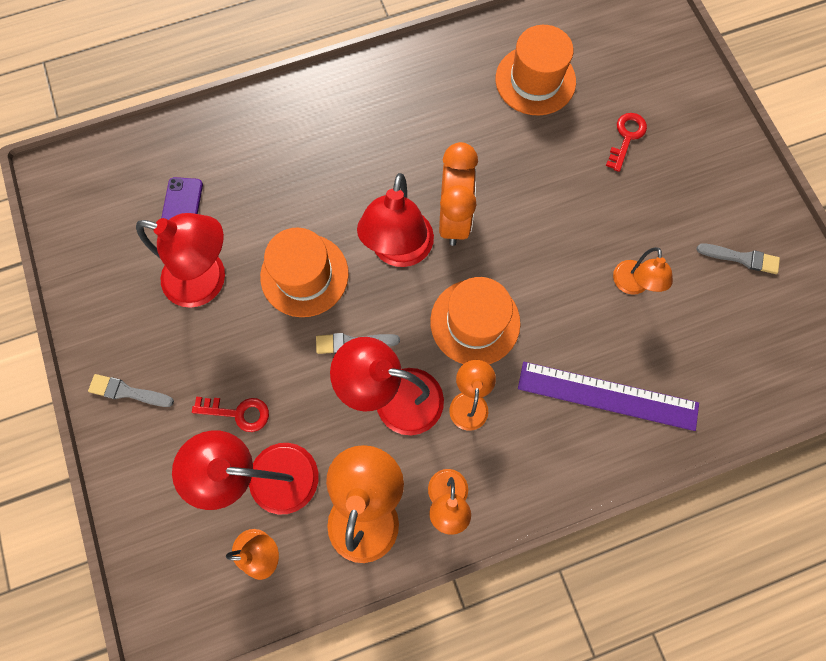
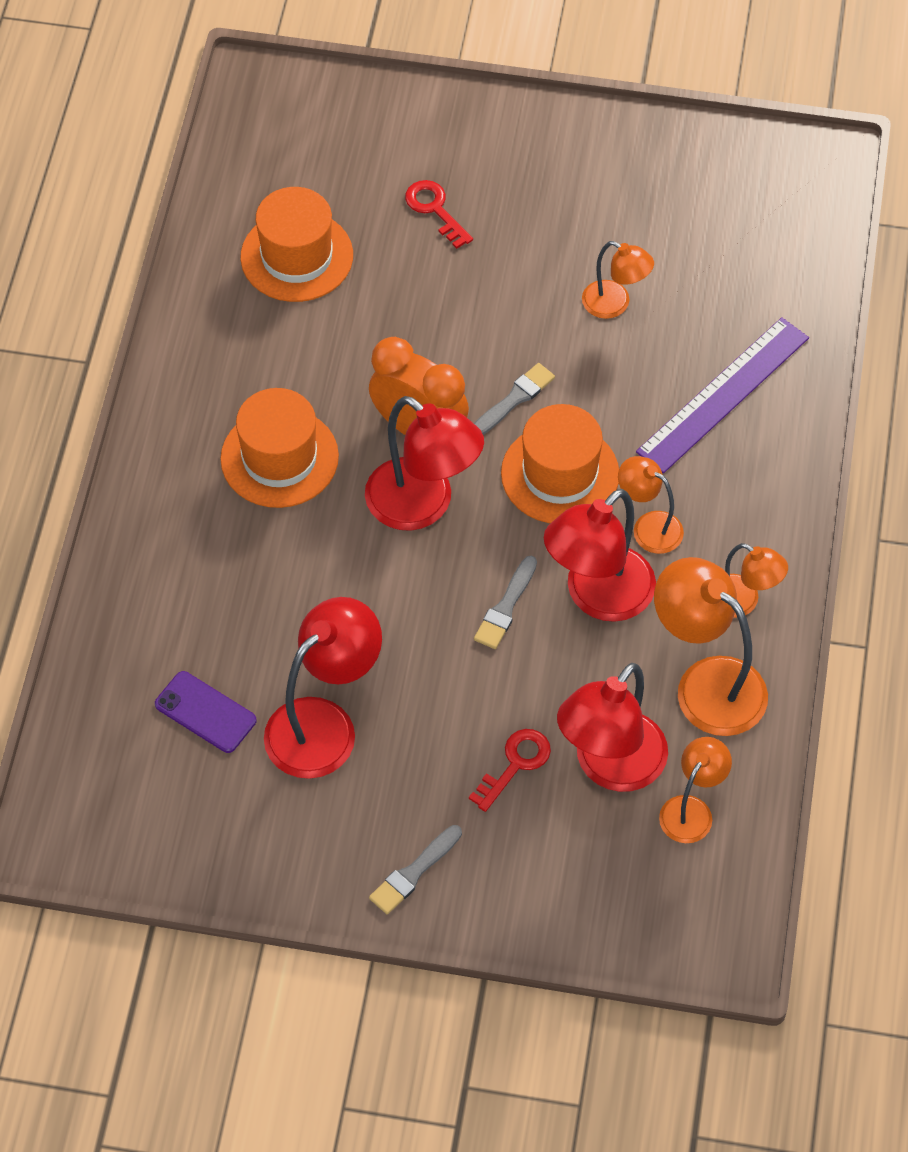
camera: 60 degrees left, 15 degrees down
(304, 275) = (387, 617): orange hat -> orange hat (279, 458)
(741, 258) = (650, 188): grey brush -> grey brush (514, 399)

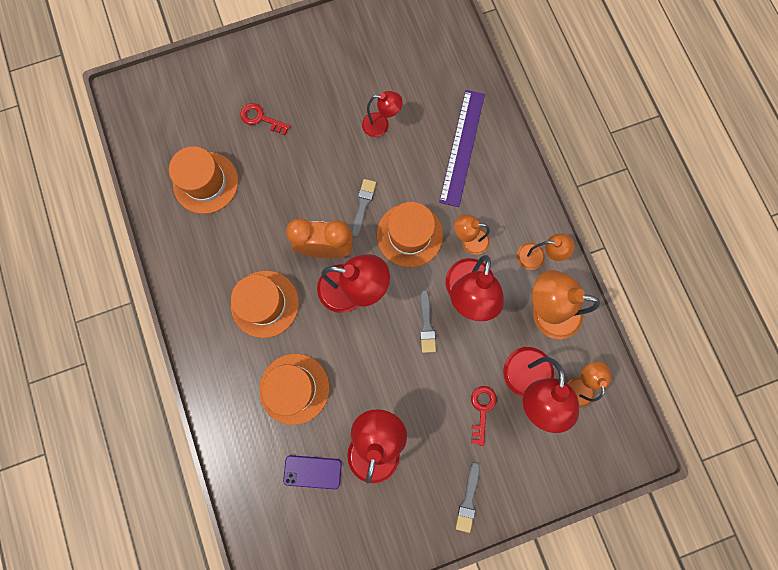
camera: 30 degrees left, 20 degrees up
(250, 590) = (294, 388): none -> orange hat
(615, 304) = (381, 125): orange lamp -> red lamp

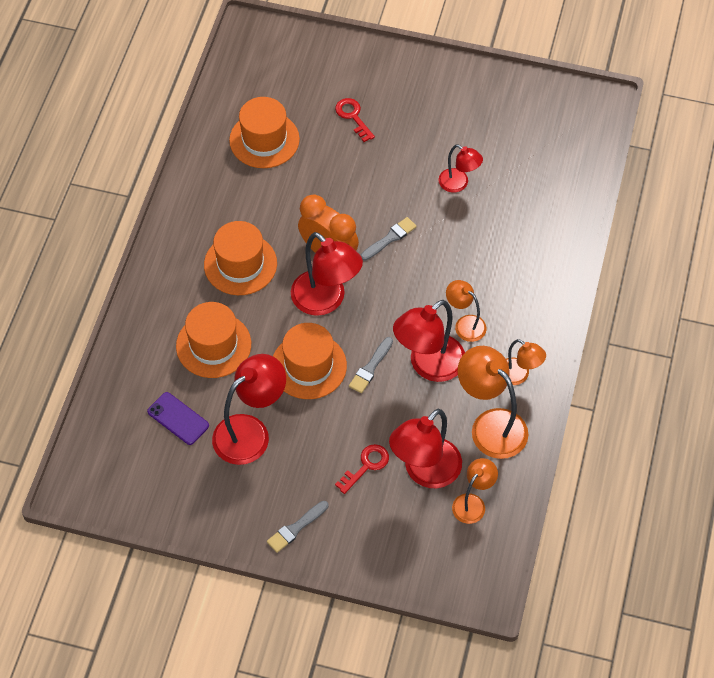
camera: 35 degrees right, 20 degrees down
(409, 235) = (413, 287): orange hat -> orange hat (308, 366)
(462, 147) = (520, 245): purple ruler -> none

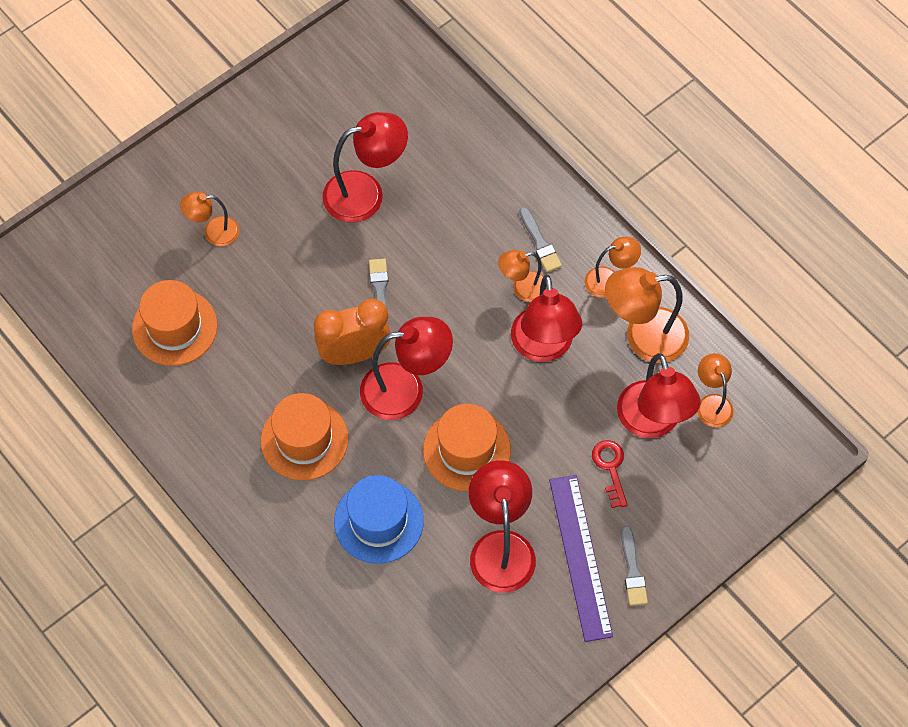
camera: 55 degrees left, 5 degrees up
(178, 418) = (437, 604): purple phone -> none
(213, 345) = (378, 521): orange hat -> blue hat
(281, 487) = (580, 557): none -> purple ruler
(353, 117) = (213, 232): red key -> orange lamp
(370, 367) = (509, 397): grey brush -> grey brush (540, 243)
(458, 184) = (366, 193): red lamp -> red lamp, size x1.74

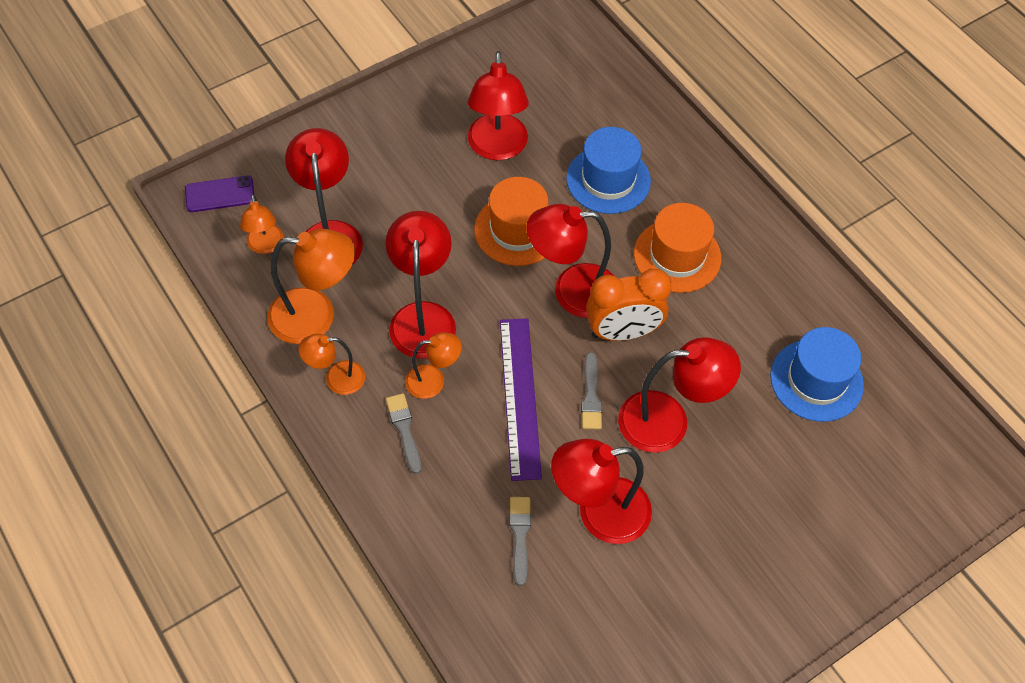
camera: 175 degrees left, 5 degrees down
(174, 327) = (816, 380): orange hat -> blue hat
(213, 232) = (779, 484): orange lamp -> none
(310, 275) = (668, 421): none -> red lamp
(580, 557) = (426, 133): purple ruler -> purple ruler (519, 397)
(610, 468) = (381, 200): red key -> none
(632, 570) = (382, 119): grey brush -> grey brush (520, 535)
(775, 455) = (220, 194): none -> purple phone

